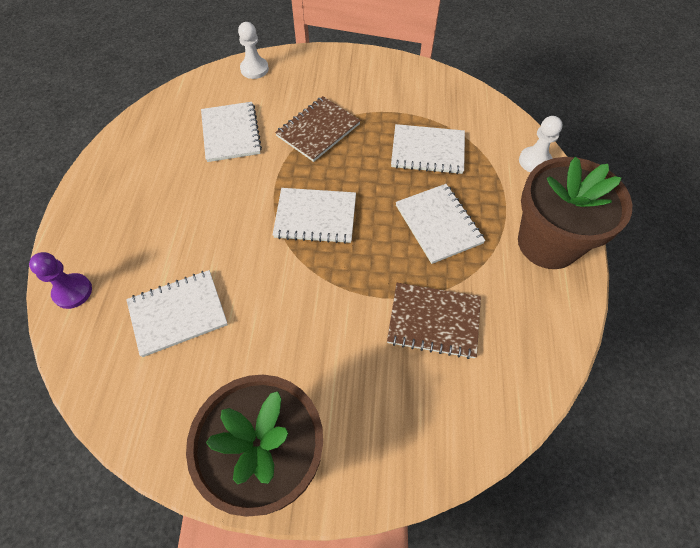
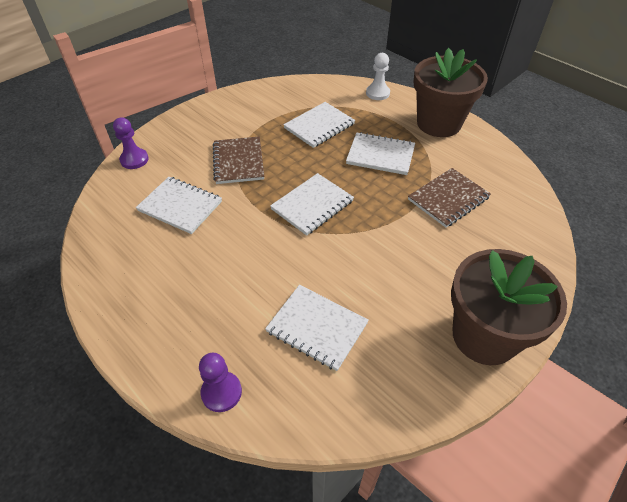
camera: 50 degrees left, 10 degrees down
(178, 313) = (317, 327): white notebook -> white notebook turned 75 degrees counterclockwise
(254, 69) = (134, 160): white pawn -> purple pawn

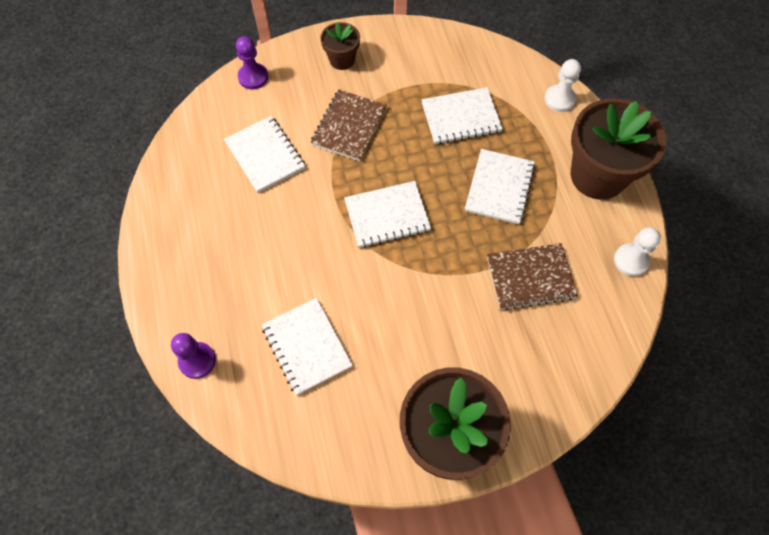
camera: 30 degrees right, 15 degrees up
(202, 124) = (342, 60): none -> brown flower pot
(380, 155) = (499, 188): white notebook -> white notebook turned 60 degrees clockwise
(502, 160) = (631, 260): none -> white pawn

